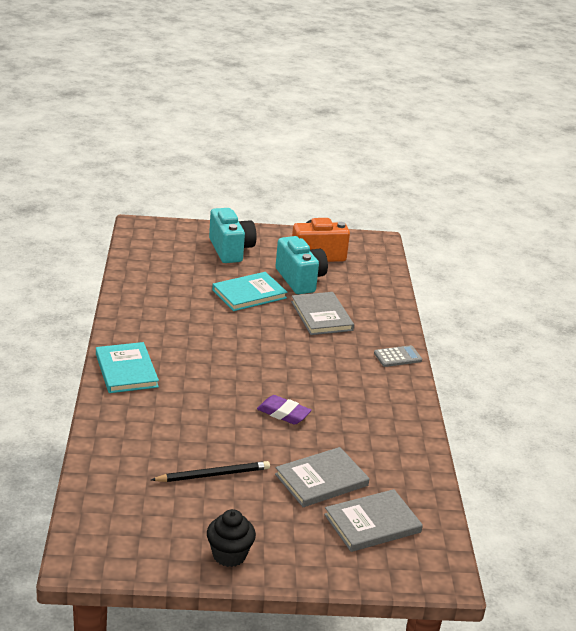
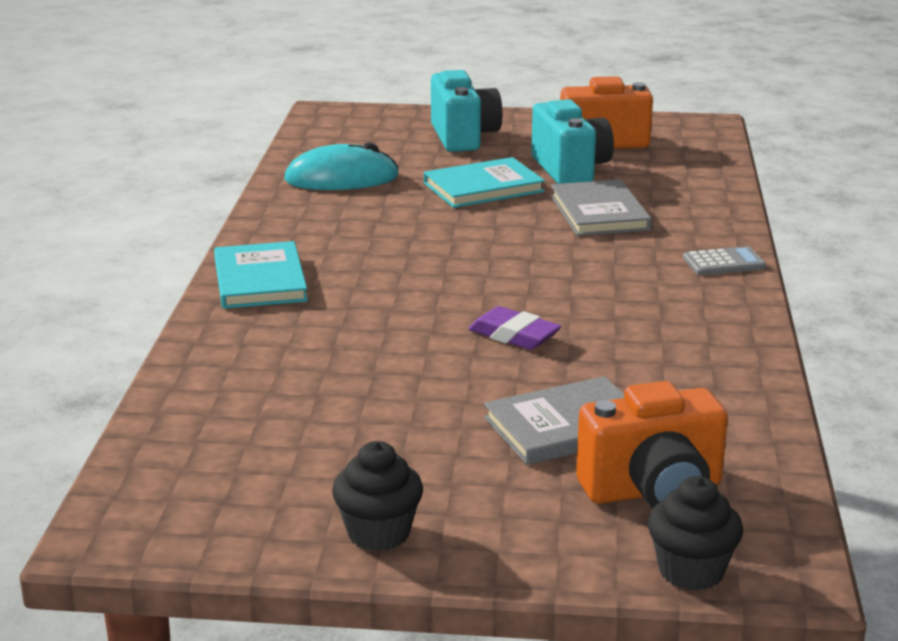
camera: 10 degrees right, 5 degrees down
(160, 285) = (341, 178): none -> turquoise mouse
(213, 475) = (375, 417): black pencil -> none
(372, 523) = (653, 491): grey book -> orange camera
(396, 575) = (691, 571): none -> black cupcake

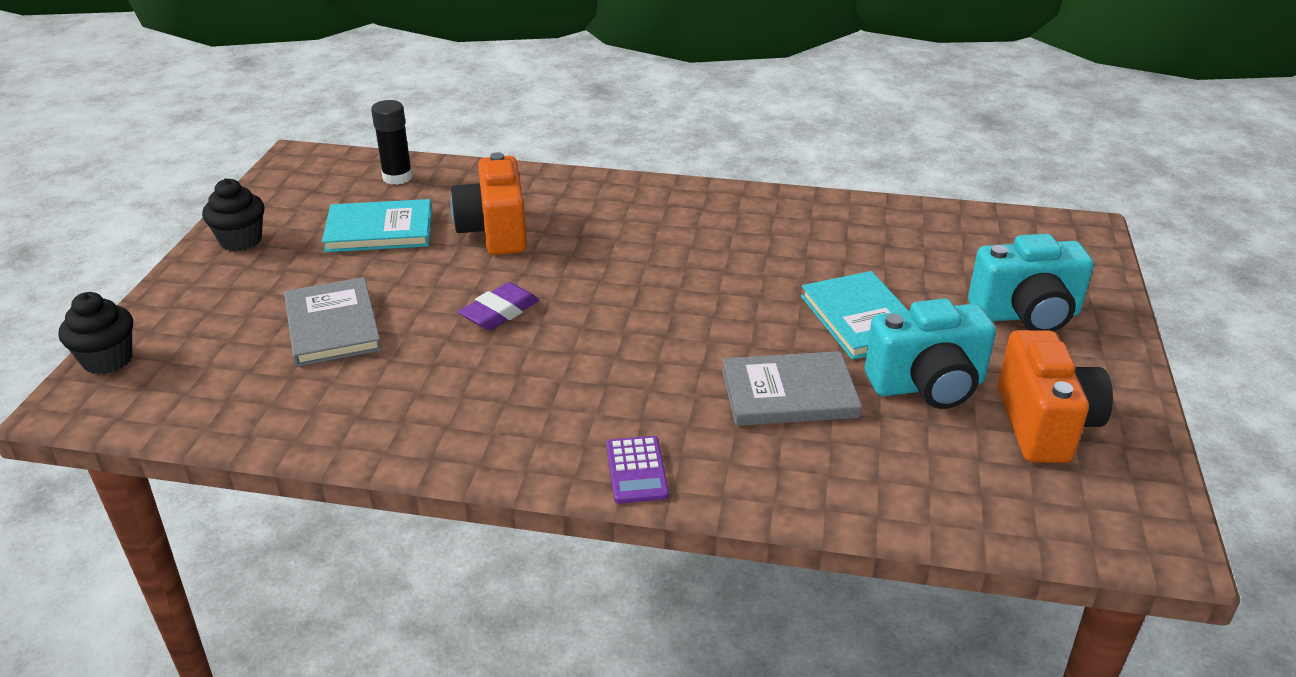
camera: 95 degrees right, 10 degrees up
(190, 437) = (397, 177): none -> black glue stick
(259, 280) = (639, 197): turquoise book -> turquoise book (379, 230)
(341, 178) = (877, 236): turquoise mouse -> none
(653, 491) = (217, 357): orange camera -> orange camera (495, 232)
(724, 263) = (637, 470): grey calculator -> purple calculator

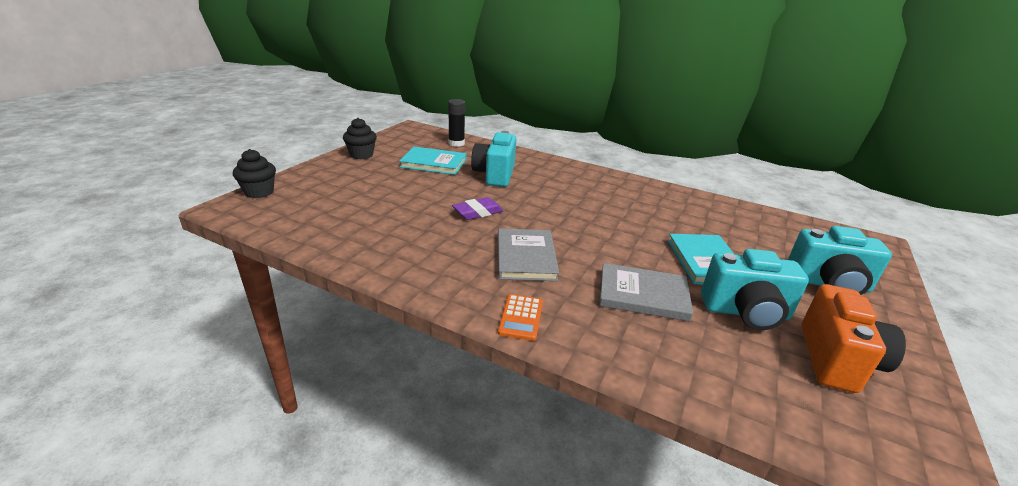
camera: 15 degrees right, 5 degrees down
(332, 326) = (382, 200): grey book -> grey book (525, 257)
(495, 232) = (495, 175): orange camera -> turquoise camera
(637, 470) = (521, 317): purple calculator -> orange calculator

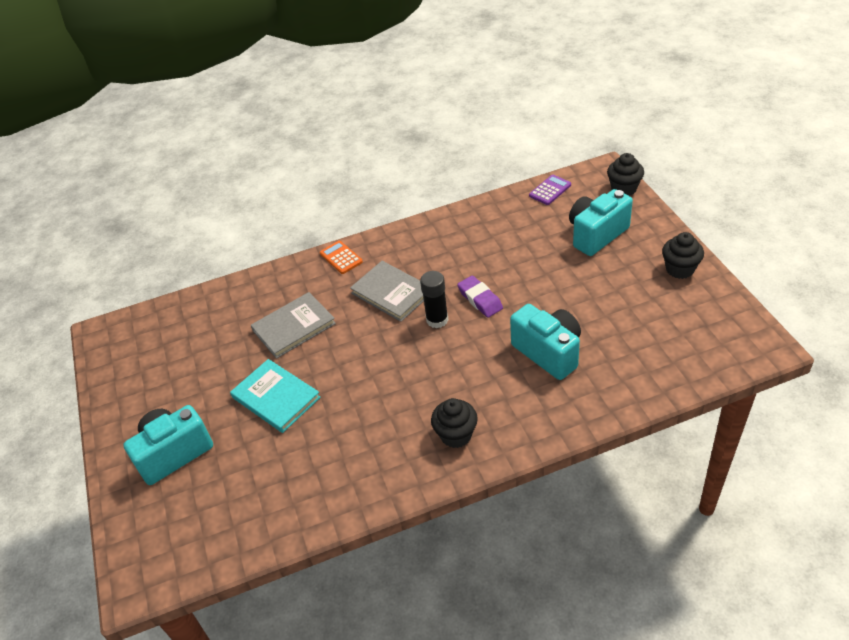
camera: 140 degrees right, 15 degrees up
(282, 226) = (550, 190): none -> purple calculator
(434, 163) = (617, 317): turquoise book -> none
(456, 143) = (672, 365): black glue stick -> black glue stick (437, 320)
(478, 212) = (480, 299): purple eraser -> purple eraser turned 45 degrees counterclockwise
(600, 183) = (456, 435): none -> black cupcake
(746, 312) = (223, 367): turquoise camera -> turquoise camera (596, 235)
(836, 360) = (156, 372): orange camera -> none

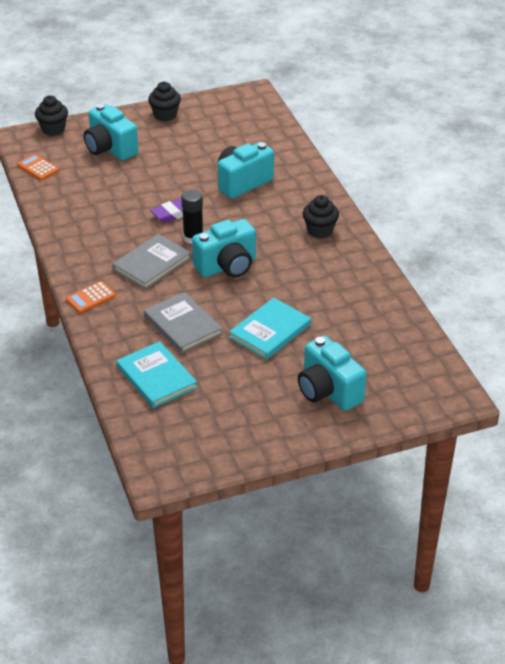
camera: 95 degrees left, 5 degrees down
(223, 316) = (156, 377): none -> turquoise book
(386, 353) = (227, 266): none -> turquoise camera
(550, 190) = (38, 168): purple calculator -> orange calculator

